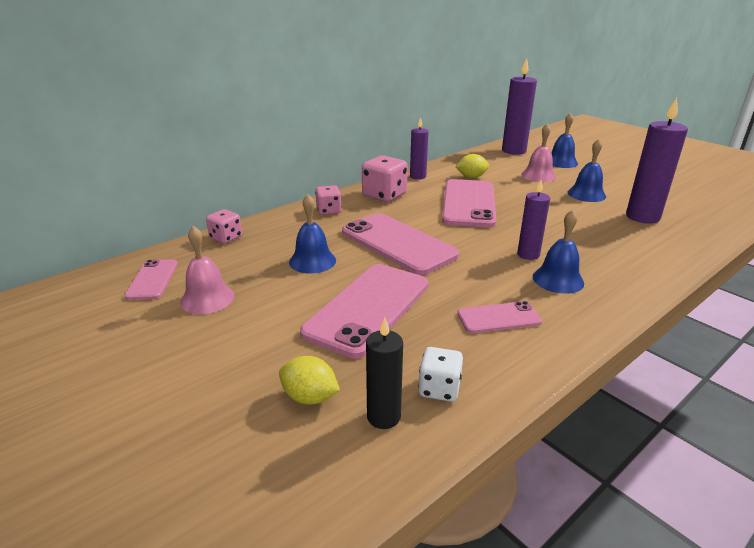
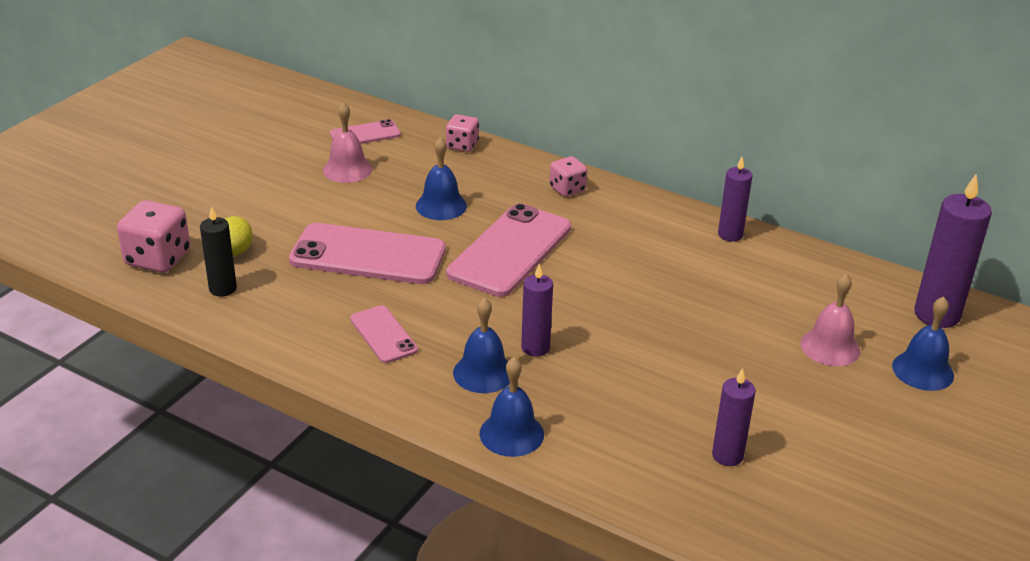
camera: 70 degrees right, 5 degrees up
(384, 195) = (641, 219): pink dice -> pink dice (158, 258)
(439, 388) = (263, 311): white dice -> none
(468, 203) = (663, 289): pink phone -> none
(471, 177) = (767, 281): yellow lemon -> none
(586, 194) = (783, 399): blue bell -> blue bell (511, 434)
(642, 217) = (727, 455): purple candle -> purple candle, size x0.60

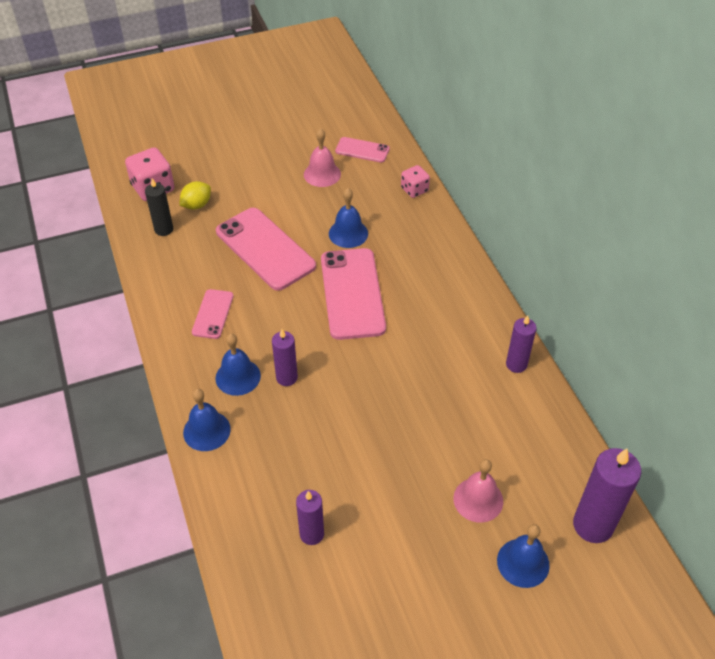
camera: 40 degrees right, 15 degrees up
(510, 251) = (352, 293): pink phone -> pink phone turned 75 degrees counterclockwise
(567, 189) = (444, 263): pink dice -> none

